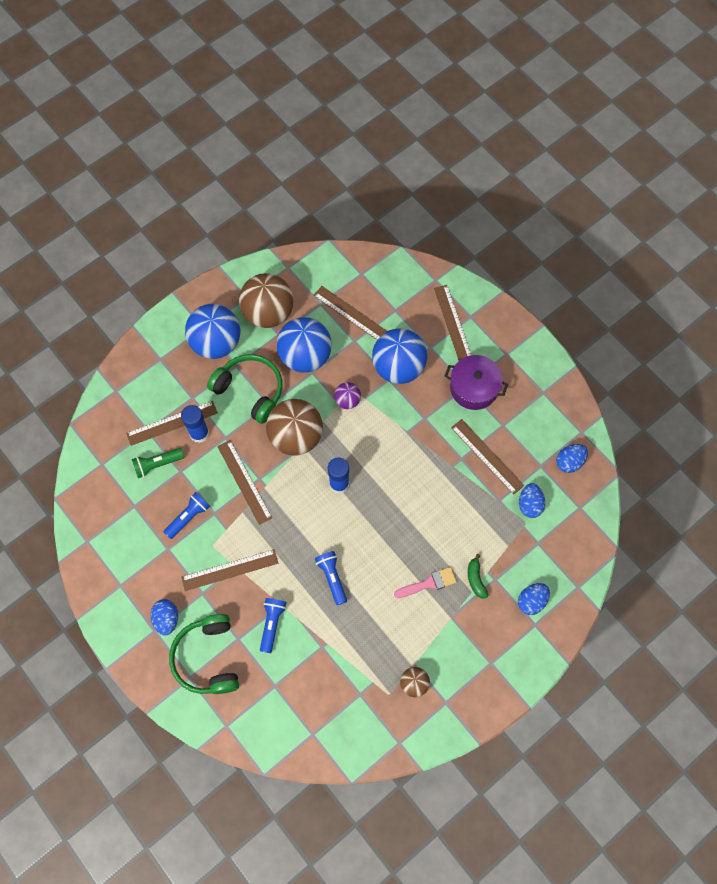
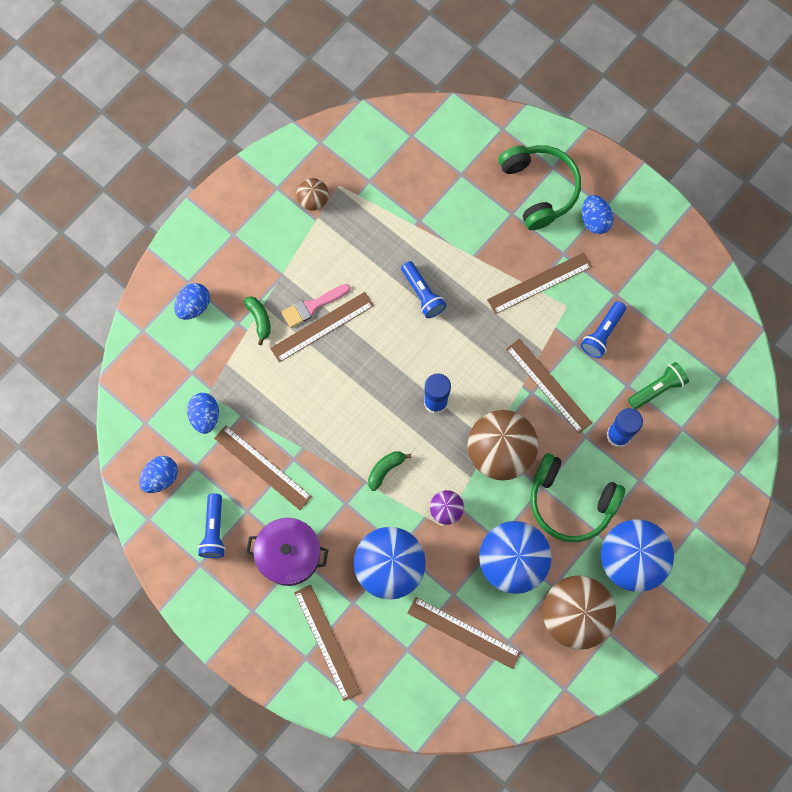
camera: 170 degrees right, 5 degrees up
(172, 423) = (655, 443): brown ruler -> brown ruler (322, 327)
(272, 624) = (478, 234): blue flashlight -> blue flashlight (214, 530)
(389, 438) = (385, 470): none -> green banana

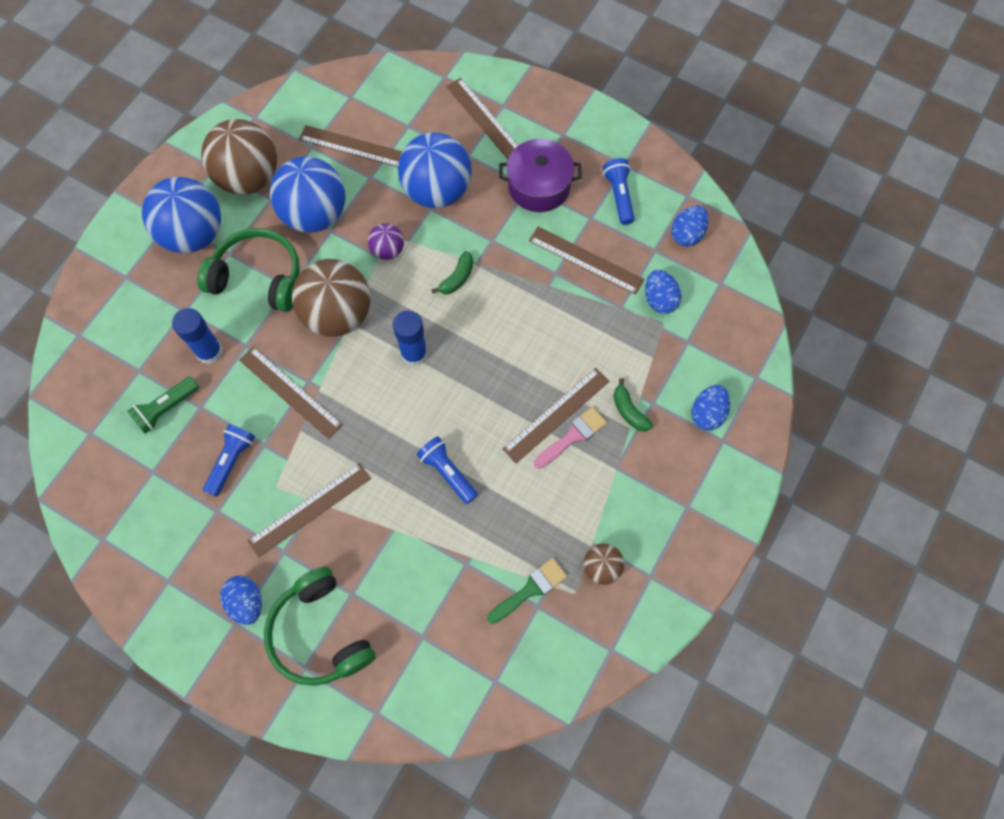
camera: 170 degrees right, 5 degrees down
(372, 194) = (530, 589): none -> green brush

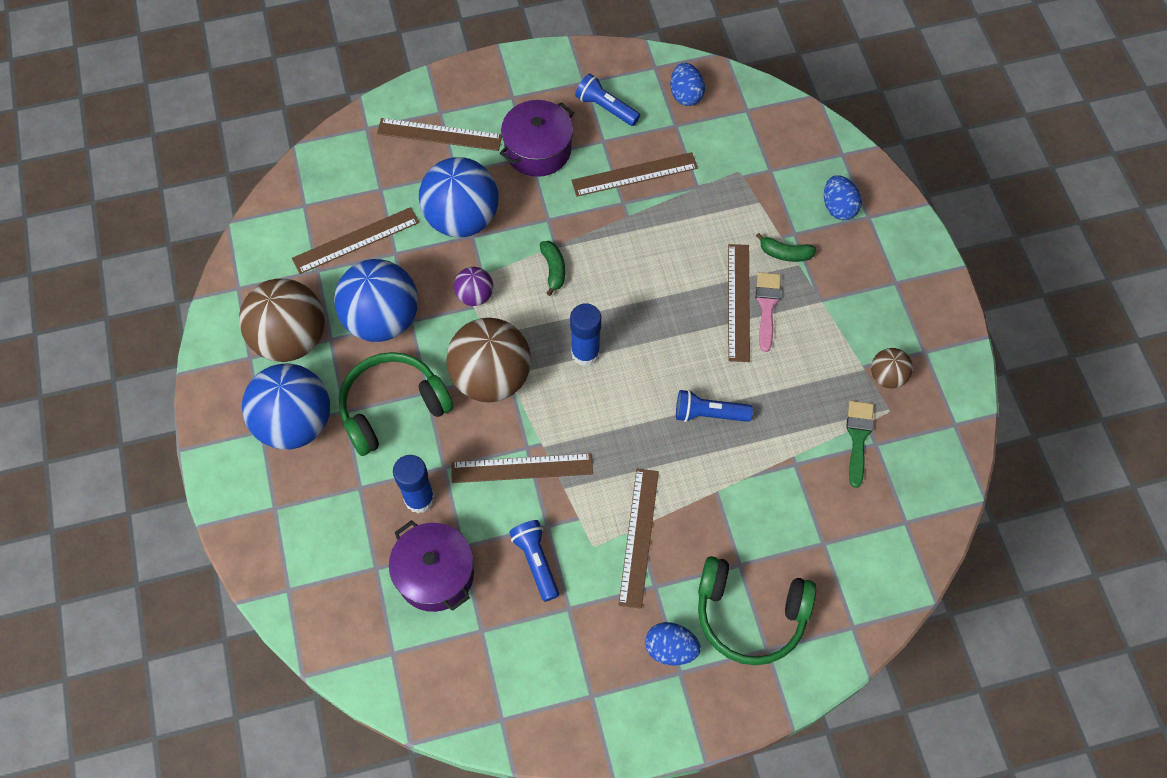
camera: 45 degrees left, 5 degrees down
(166, 409) = (435, 574): green flashlight -> purple pot
(659, 299) = (718, 157): blue egg -> none

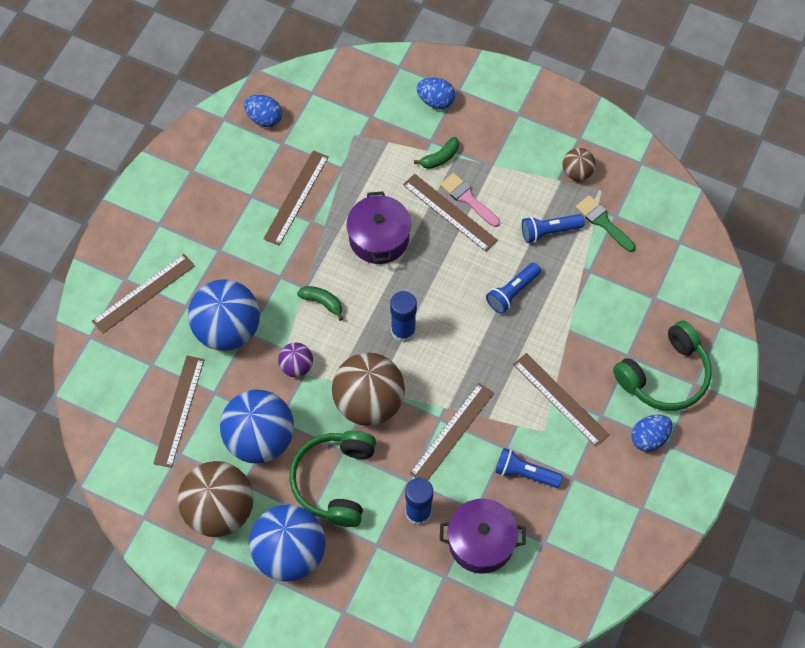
camera: 50 degrees left, 0 degrees up
(538, 150) = (218, 241): purple pot -> purple pot (379, 238)
(606, 107) = (226, 173): blue flashlight -> blue flashlight (549, 231)

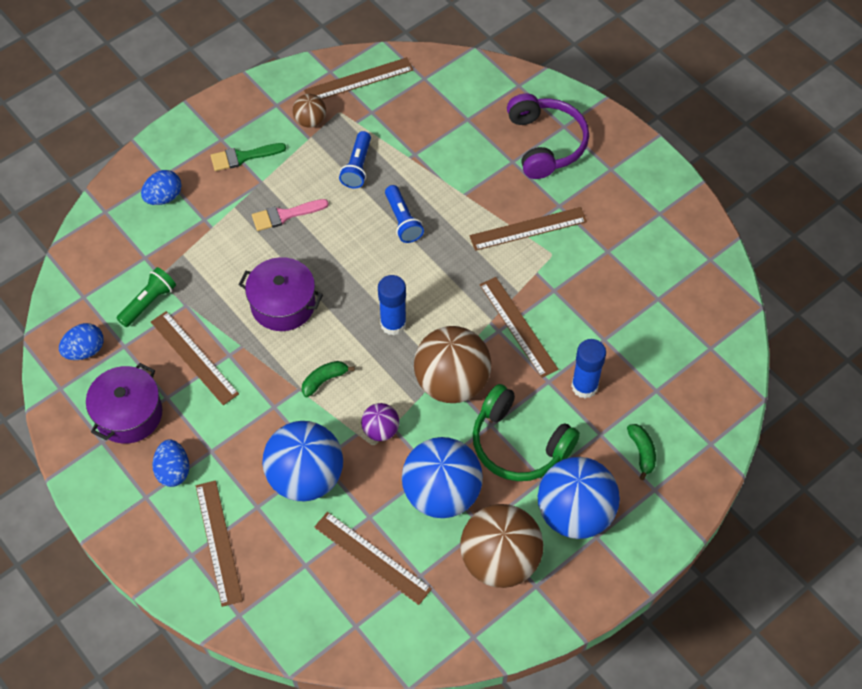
camera: 65 degrees left, 5 degrees down
(330, 140) = (149, 302): none -> green flashlight
(440, 158) = (227, 219): green banana -> green banana (642, 452)
(449, 212) = (290, 235): brown ruler -> brown ruler (359, 80)
(481, 542) = (636, 347): purple pot -> purple pot (129, 414)
(525, 473) = (586, 286): blue flashlight -> none
(603, 222) = (372, 123): green brush -> green brush (243, 157)
(649, 438) = (598, 180): blue egg -> blue egg (173, 471)
(665, 375) = (545, 143): green headphones -> purple headphones

